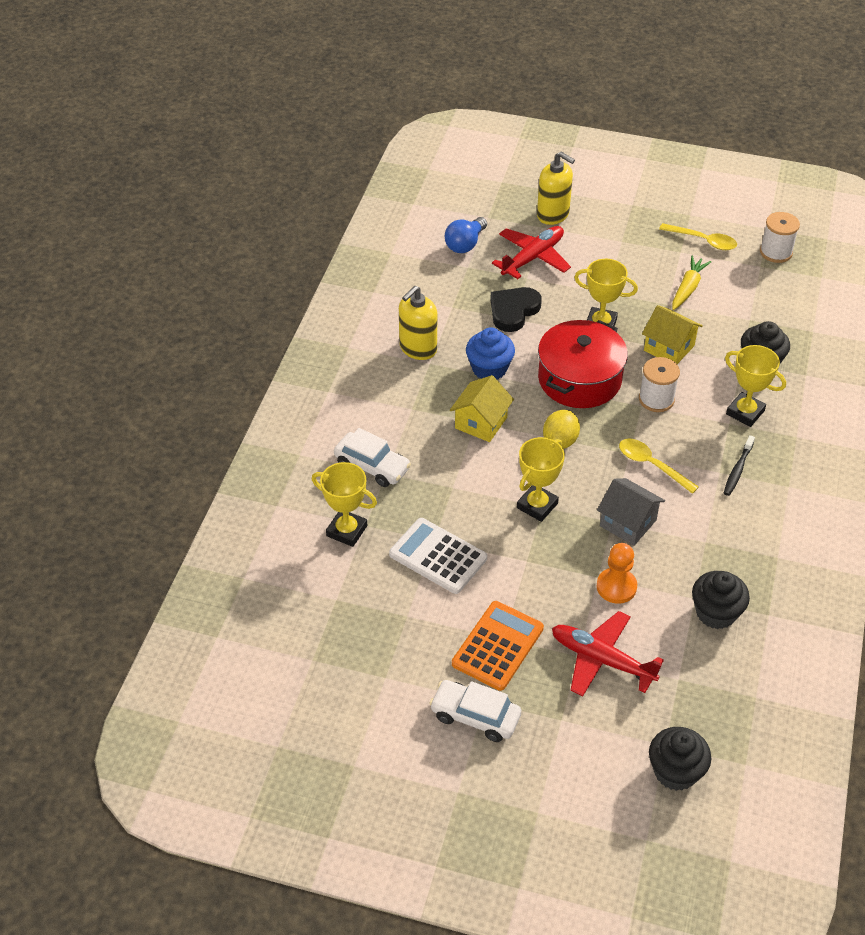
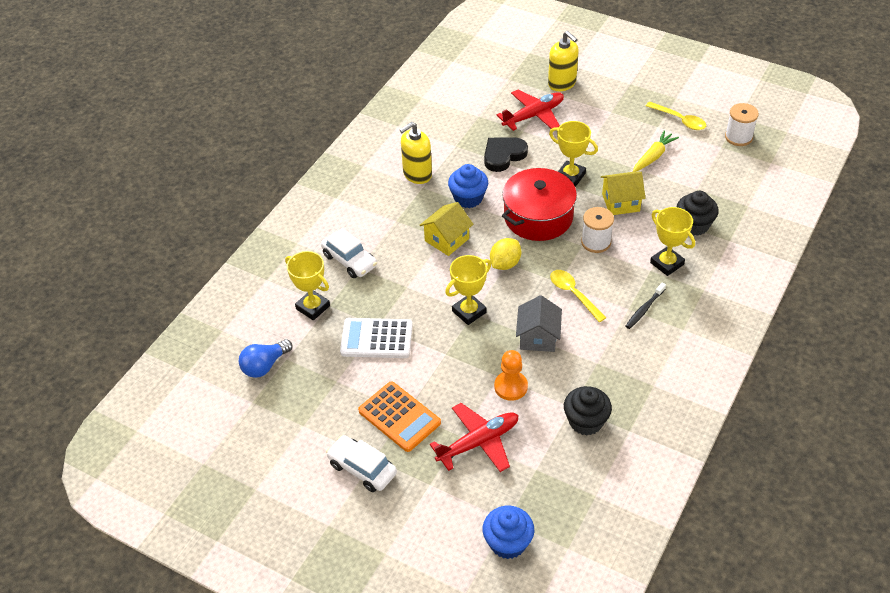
camera: 15 degrees right, 0 degrees up
(438, 556) = (376, 339): white calculator -> white calculator turned 45 degrees counterclockwise
(465, 244) = (483, 98): blue light bulb -> blue light bulb (264, 366)
(498, 646) = (399, 417): orange calculator -> orange calculator turned 90 degrees clockwise
(601, 660) = (478, 442): red plane -> red plane turned 105 degrees clockwise
(628, 523) = (538, 337): grey house -> grey house turned 45 degrees clockwise
(669, 348) = (621, 202): yellow house -> yellow house turned 60 degrees counterclockwise
(675, 771) = (508, 543): black cupcake -> blue cupcake

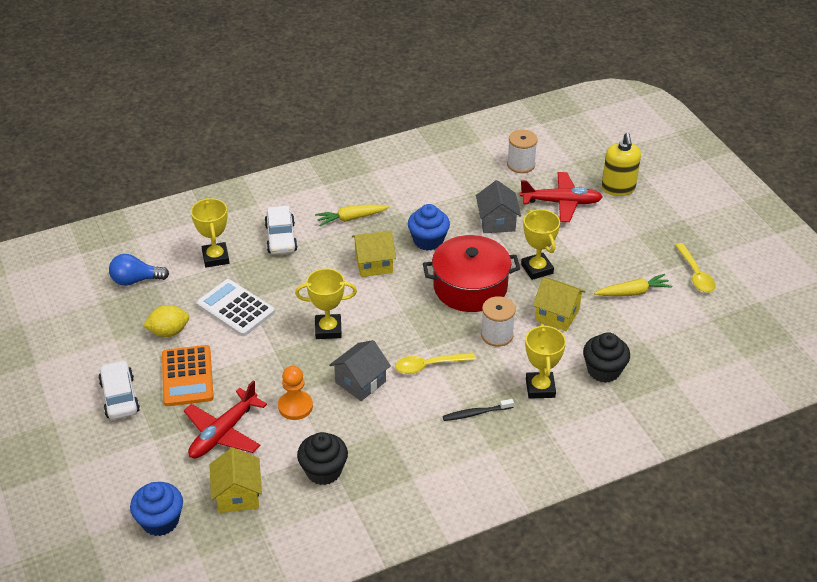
camera: 35 degrees right, 5 degrees down
(389, 213) = (351, 218): none -> yellow carrot
(417, 174) = (407, 200): yellow soap dispenser -> none
(478, 442) = (223, 433): red plane -> red plane turned 120 degrees clockwise
(503, 155) = (497, 222): black heart -> grey house
(505, 264) = (399, 309): yellow lemon -> yellow lemon (168, 332)
(544, 482) = (238, 495): none -> yellow house
(573, 294) = (429, 365): yellow spoon -> yellow spoon turned 105 degrees counterclockwise
(738, 137) = (738, 318): white spool -> white spool (521, 164)

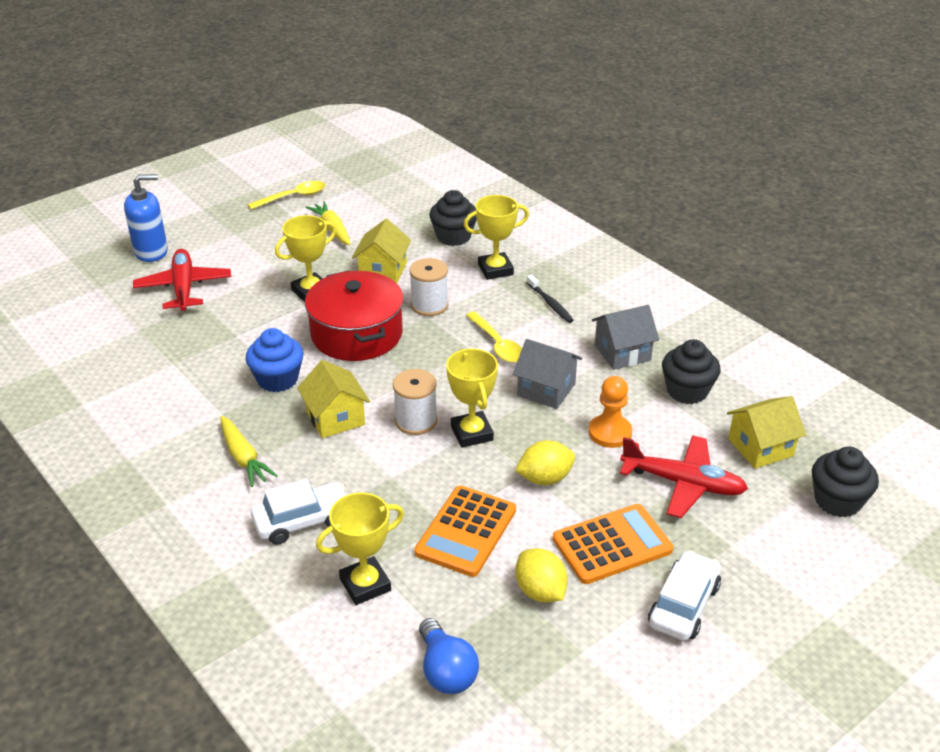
camera: 105 degrees left, 5 degrees down
(120, 397) = (683, 605): white car -> white car turned 150 degrees clockwise
(160, 521) = (837, 501): blue cupcake -> black cupcake
(235, 308) = (466, 531): white calculator -> orange calculator
(264, 357) = (545, 478): none -> yellow lemon
(497, 222) = (229, 330): grey house -> grey house (622, 353)
(521, 164) = (106, 326): white spool -> white spool (416, 421)
(618, 188) = (151, 252): yellow soap dispenser -> blue soap dispenser

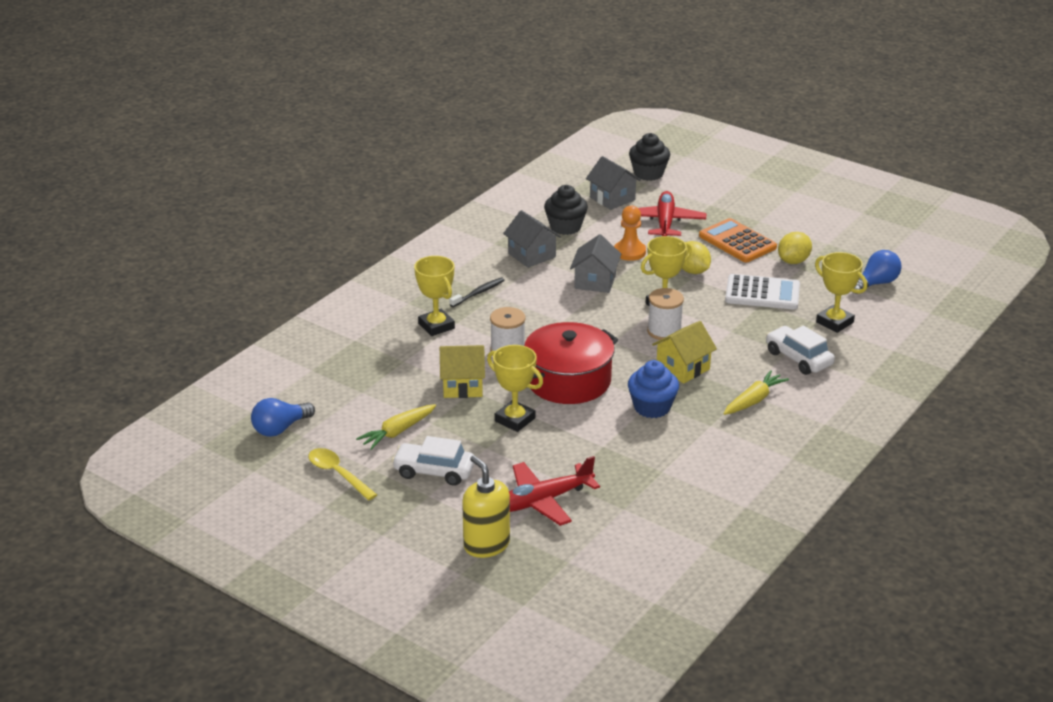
camera: 105 degrees left, 5 degrees down
(151, 252) = (486, 545): blue soap dispenser -> yellow soap dispenser
(372, 178) = (280, 428): none -> blue light bulb
(453, 237) = (386, 357): black cupcake -> none
(466, 531) = (762, 293): orange calculator -> white calculator
(497, 344) = (548, 310): yellow spoon -> none
(683, 605) = (770, 216): white car -> white car (434, 471)
(760, 447) = (612, 198): yellow house -> grey house

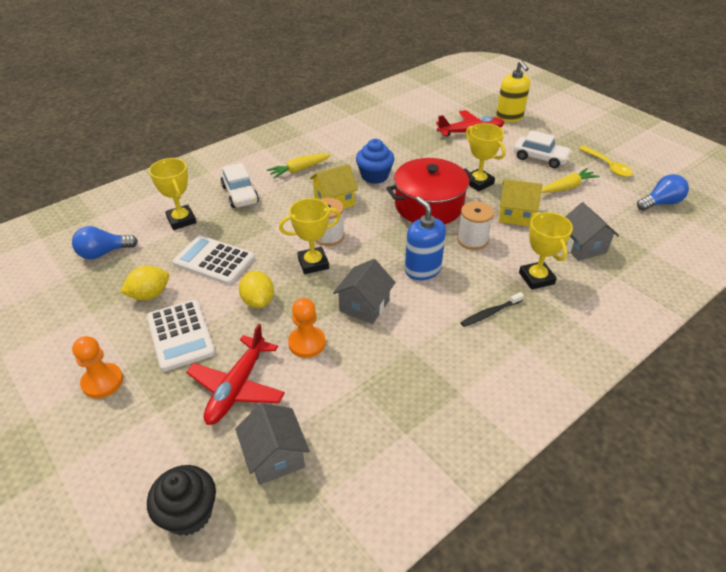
camera: 165 degrees left, 10 degrees up
(532, 255) = (419, 360): grey house -> grey house (582, 246)
(552, 316) = (422, 270): none -> blue soap dispenser
(565, 227) = (362, 406): black cupcake -> none
(737, 242) = (180, 335): orange calculator -> white calculator
(767, 211) = (102, 382): none -> orange pawn

